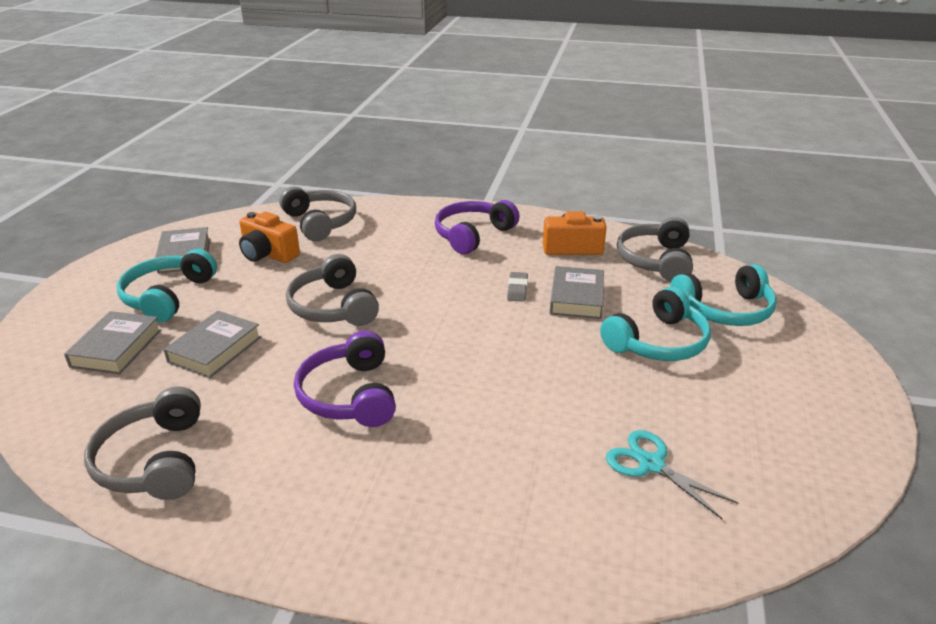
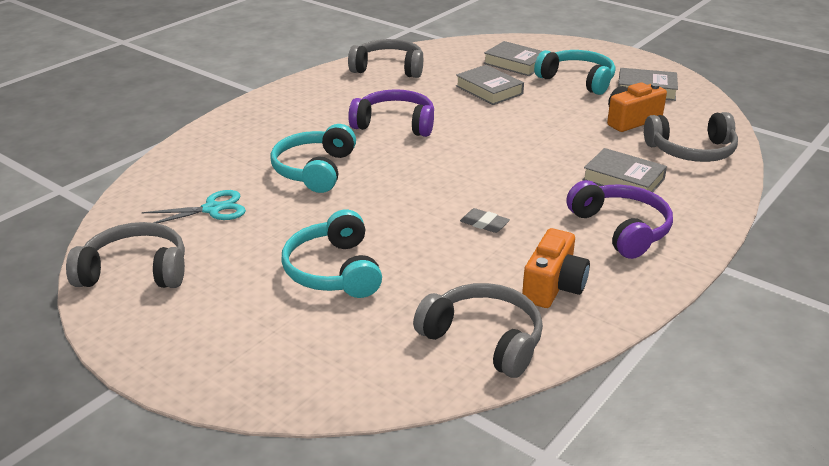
camera: 115 degrees right, 0 degrees up
(333, 307) = (517, 134): grey headphones -> grey headphones (135, 271)
(576, 298) = (444, 252): grey book -> grey book (623, 179)
(724, 310) = (345, 341): turquoise headphones -> turquoise headphones (314, 170)

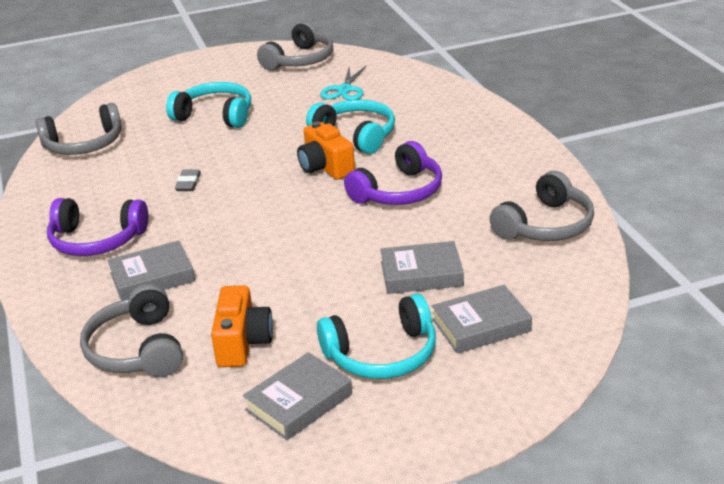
camera: 125 degrees right, 0 degrees up
(484, 224) = (188, 183): grey eraser -> grey eraser turned 60 degrees counterclockwise
(553, 287) = (87, 184): orange camera -> orange camera (325, 167)
(691, 151) = (137, 349): grey headphones -> grey headphones turned 45 degrees counterclockwise

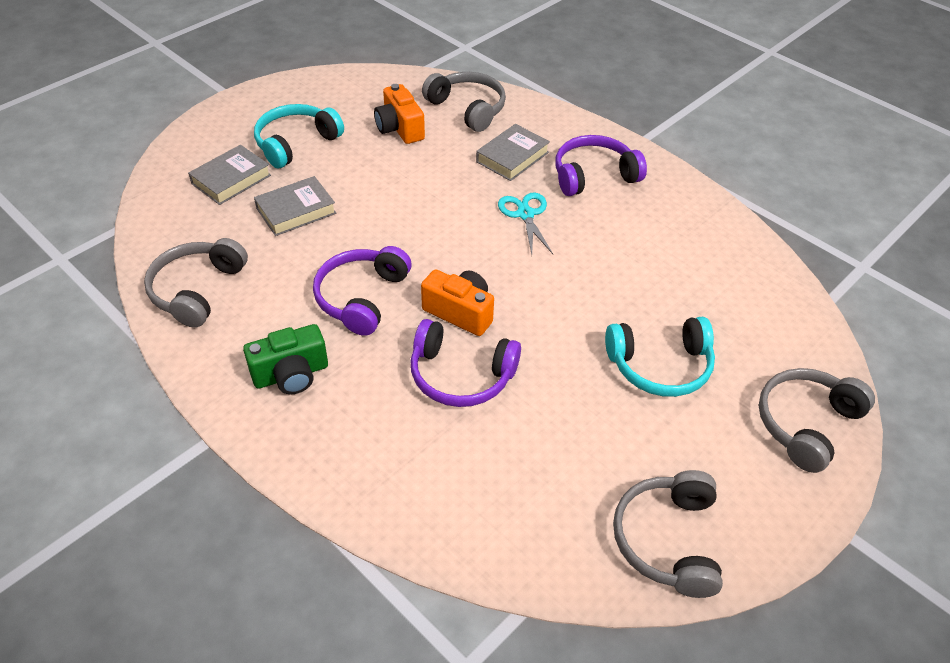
camera: 150 degrees right, 15 degrees up
(84, 144) = (749, 277): grey headphones -> grey headphones (806, 424)
(188, 183) = (581, 254): grey eraser -> none
(299, 402) = (335, 104): grey book -> none
(345, 90) = (540, 473): turquoise scissors -> turquoise scissors (525, 214)
(356, 135) = (461, 375): turquoise headphones -> purple headphones
(482, 158) = (291, 374): none -> green camera

